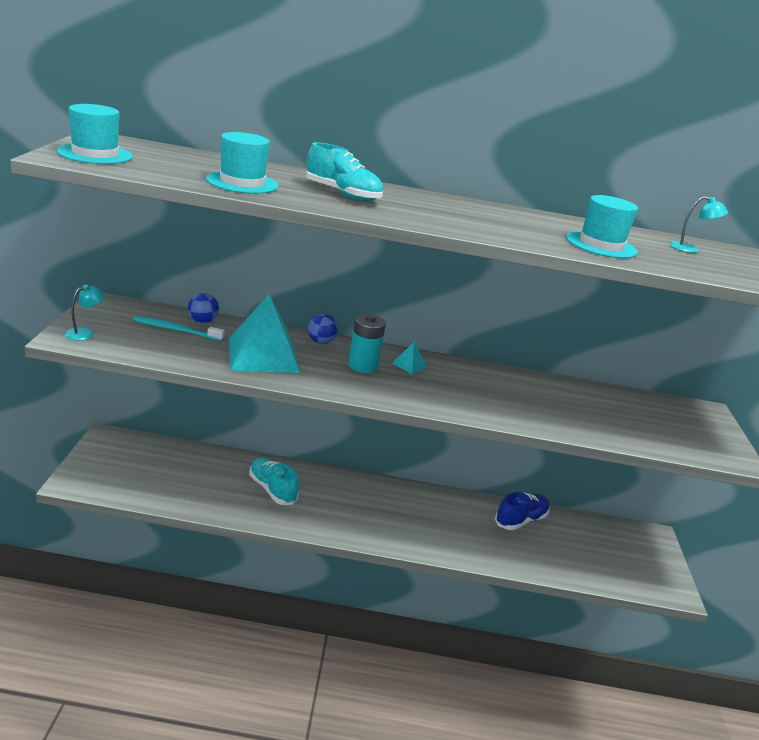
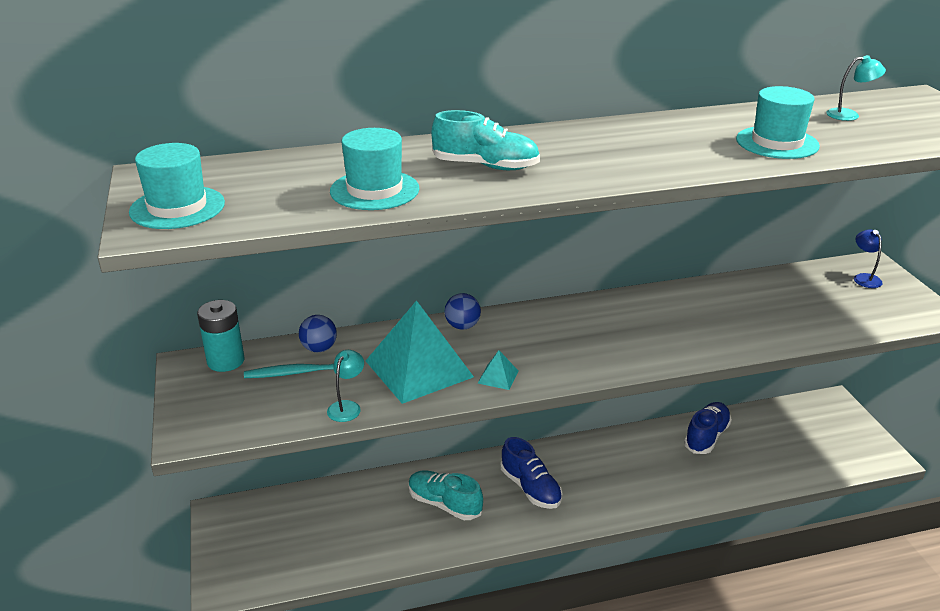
camera: 15 degrees left, 5 degrees up
(84, 333) = (204, 418): turquoise lamp -> turquoise lamp (347, 407)
(347, 503) = (530, 488): none -> blue shoe
(363, 366) = (528, 341): turquoise battery -> turquoise battery (226, 361)
(409, 365) = (571, 320): turquoise pyramid -> turquoise pyramid (498, 377)
(692, 416) = (864, 278): none -> blue lamp

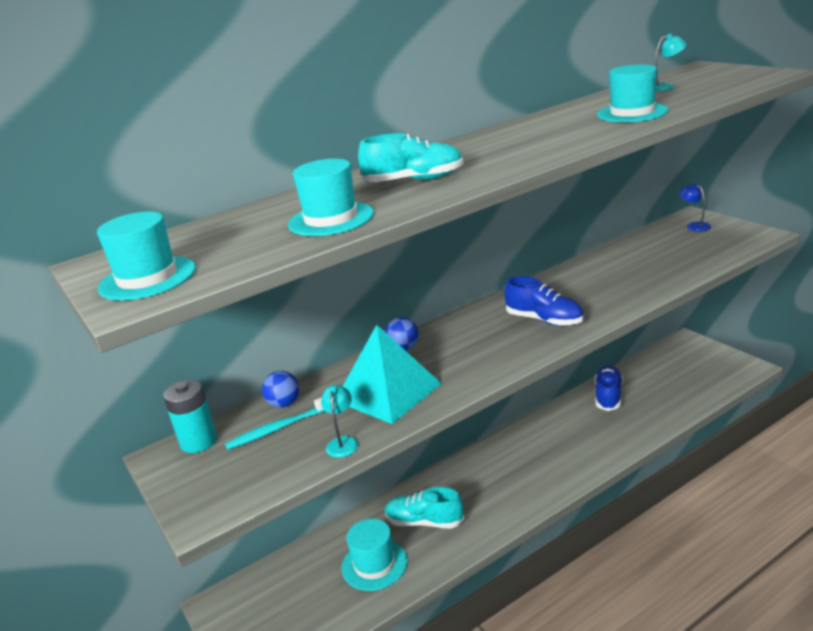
camera: 15 degrees left, 5 degrees down
(376, 528) = (374, 564): none -> turquoise hat
(498, 377) = (462, 377): turquoise pyramid -> none
(530, 488) = (491, 483): blue shoe -> blue shoe (544, 320)

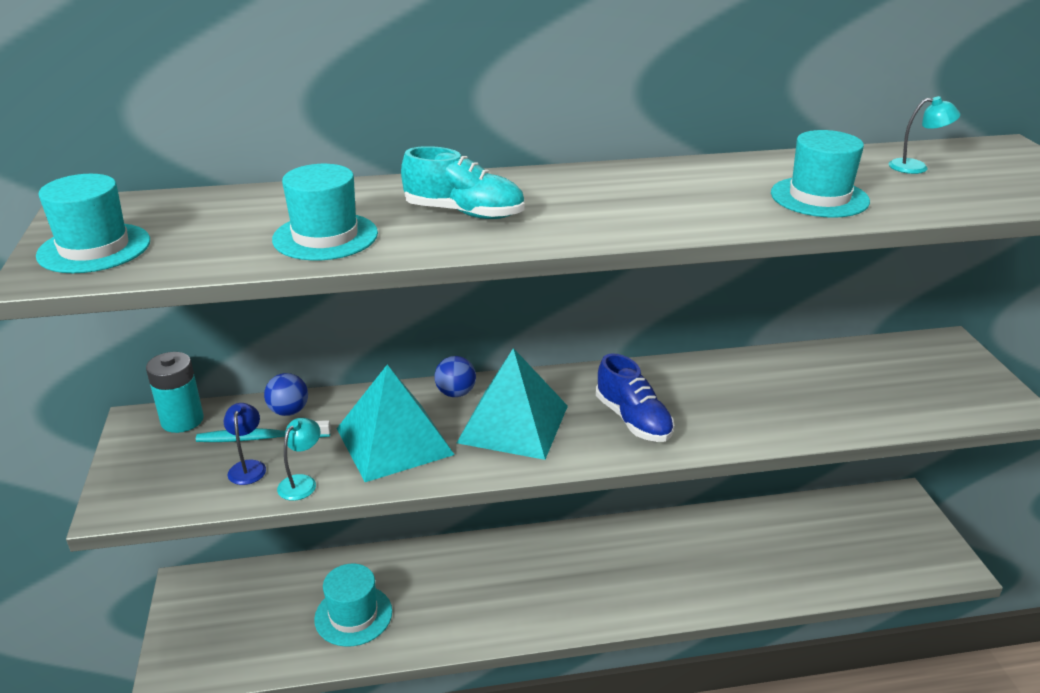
camera: 20 degrees right, 5 degrees up
(424, 522) = (435, 591): turquoise shoe -> none
(464, 351) = (513, 423): none -> turquoise pyramid
(608, 396) = (747, 530): blue shoe -> none
(694, 226) = (936, 358): blue lamp -> blue lamp (248, 467)

